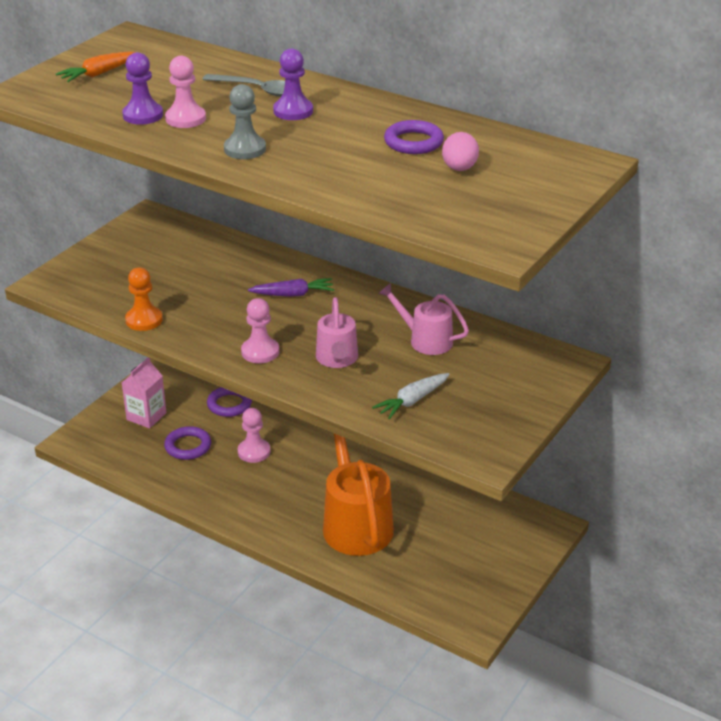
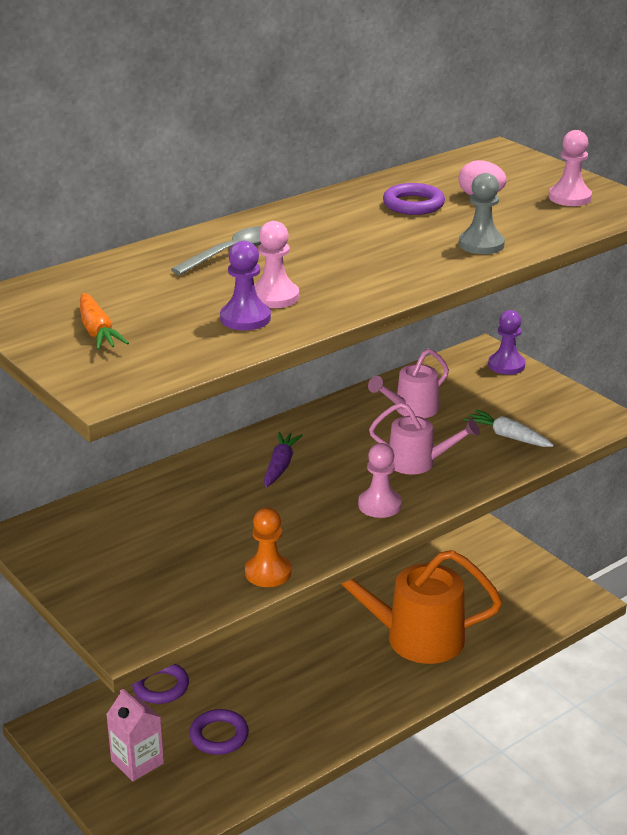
camera: 70 degrees left, 5 degrees down
(245, 149) = (375, 277): grey pawn -> grey pawn (481, 244)
(254, 452) = (260, 684): pink pawn -> pink pawn (569, 197)
(293, 111) = (300, 243): purple pawn -> purple pawn (506, 365)
(412, 401) = (508, 436): white carrot -> white carrot turned 150 degrees clockwise

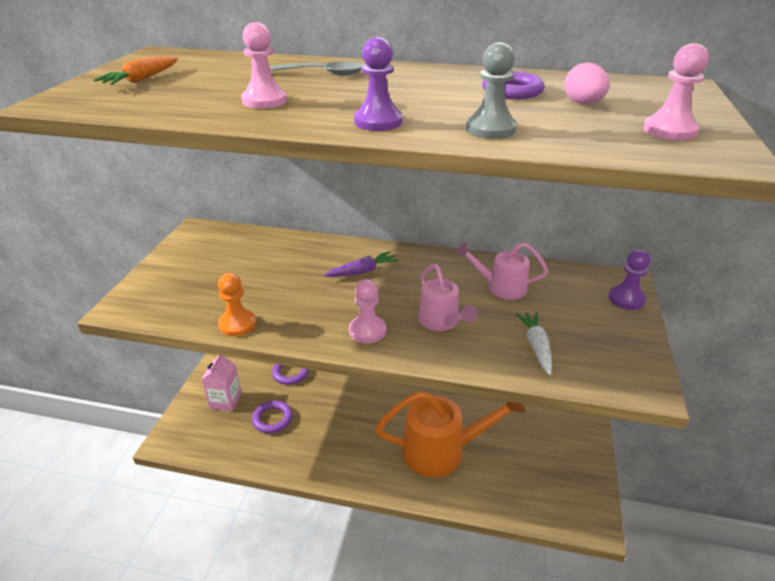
camera: 50 degrees right, 5 degrees up
(245, 318) = (214, 103): purple pawn -> purple pawn (378, 122)
(412, 637) = (443, 451): orange watering can -> orange watering can turned 120 degrees clockwise

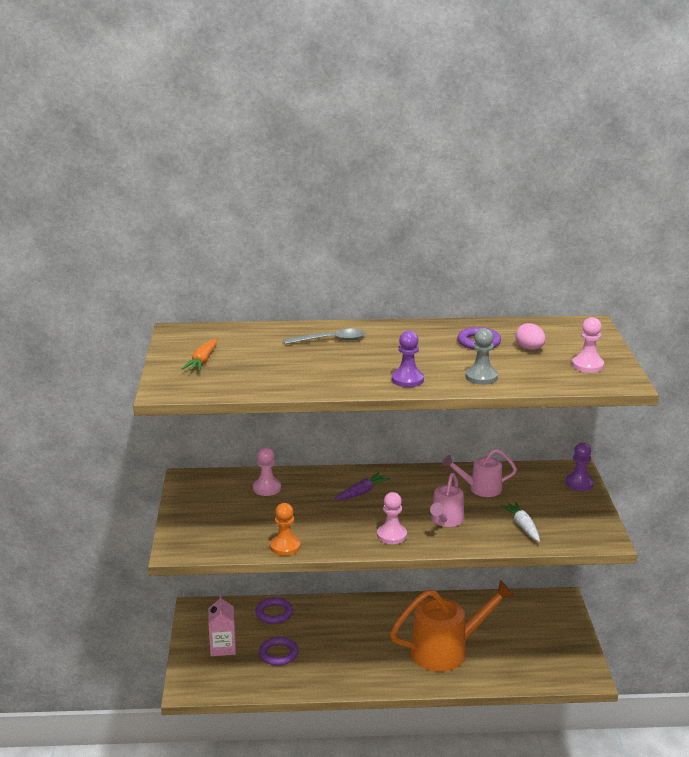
camera: 15 degrees left, 10 degrees down
(264, 101) = (316, 371): pink pawn -> pink pawn (267, 488)
(441, 322) = (445, 521): pink watering can -> pink watering can turned 60 degrees clockwise

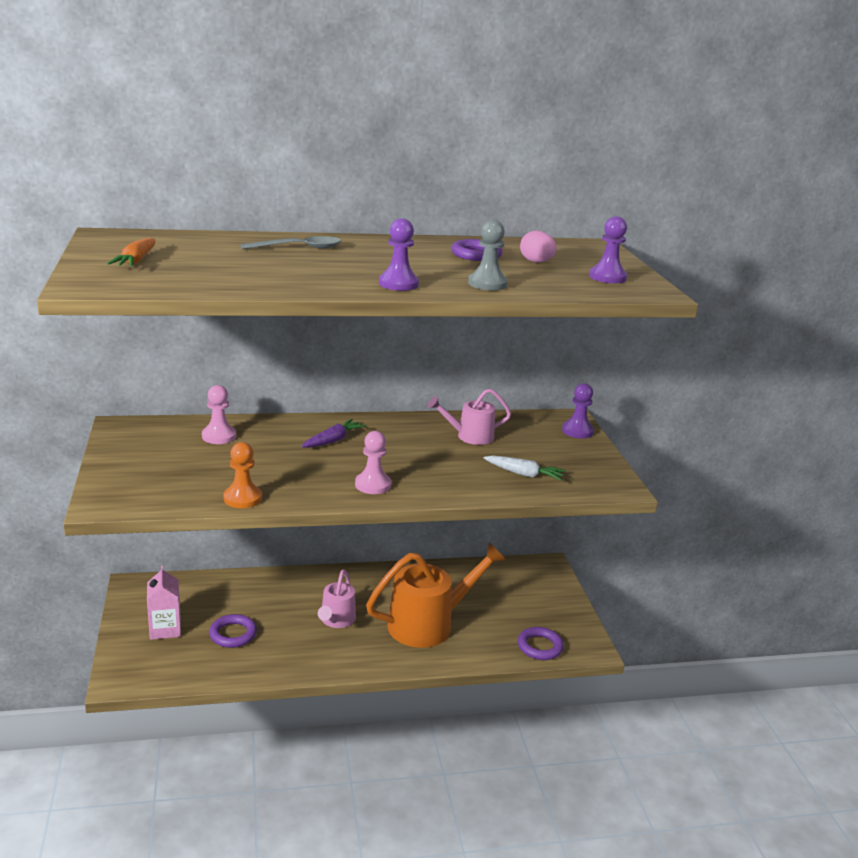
camera: 10 degrees left, 0 degrees up
(274, 613) = (227, 589): purple ring -> purple ring (540, 647)
(445, 521) = (434, 469): pink watering can -> pink watering can (336, 621)
(522, 526) = (524, 474): white carrot -> white carrot turned 135 degrees clockwise
(587, 365) = (607, 277): pink pawn -> purple pawn

